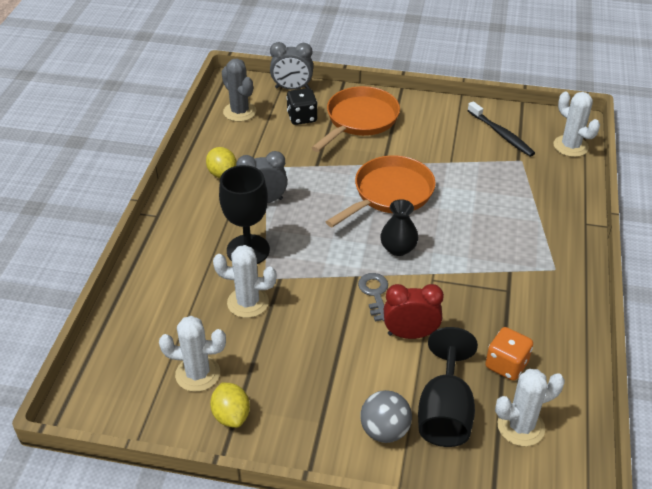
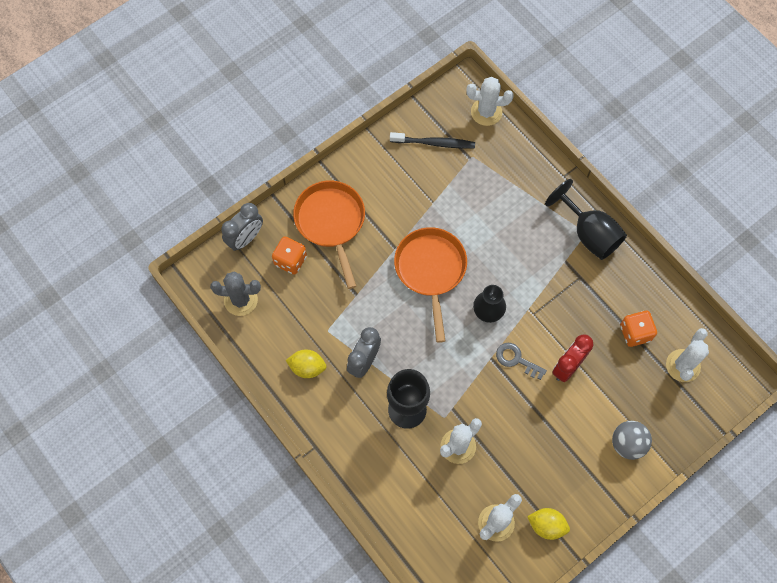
camera: 50 degrees left, 25 degrees up
(302, 117) = (290, 260): black dice -> orange dice
(445, 412) = (641, 398): black goblet -> black goblet (589, 233)

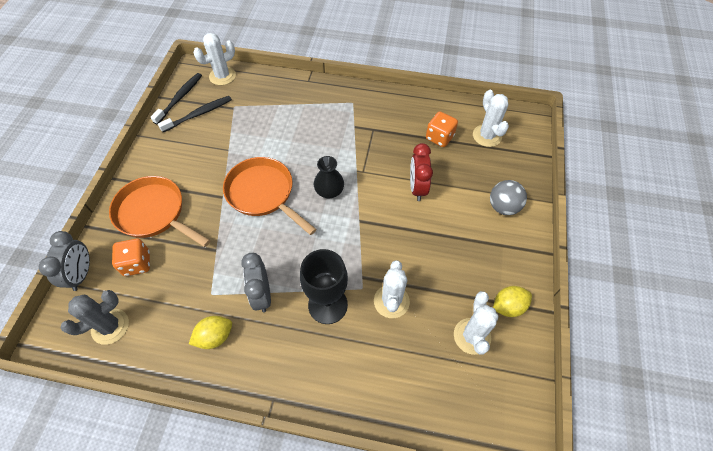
camera: 40 degrees left, 10 degrees down
(430, 111) = (180, 98): none -> black toothbrush
(516, 359) = (378, 208): grey key -> none
(589, 233) = (355, 101): black goblet -> none

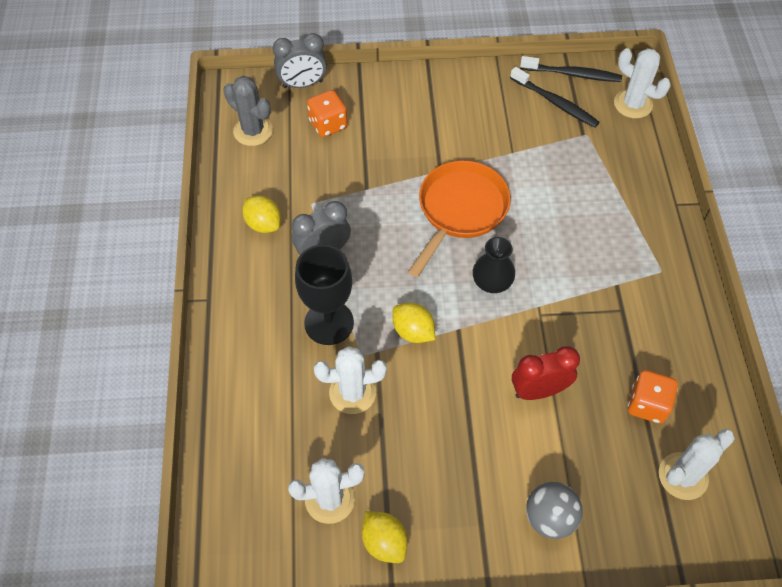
camera: 75 degrees right, 0 degrees up
(154, 213) = (394, 114): orange pan -> none
(353, 249) = (413, 331): none -> yellow lemon

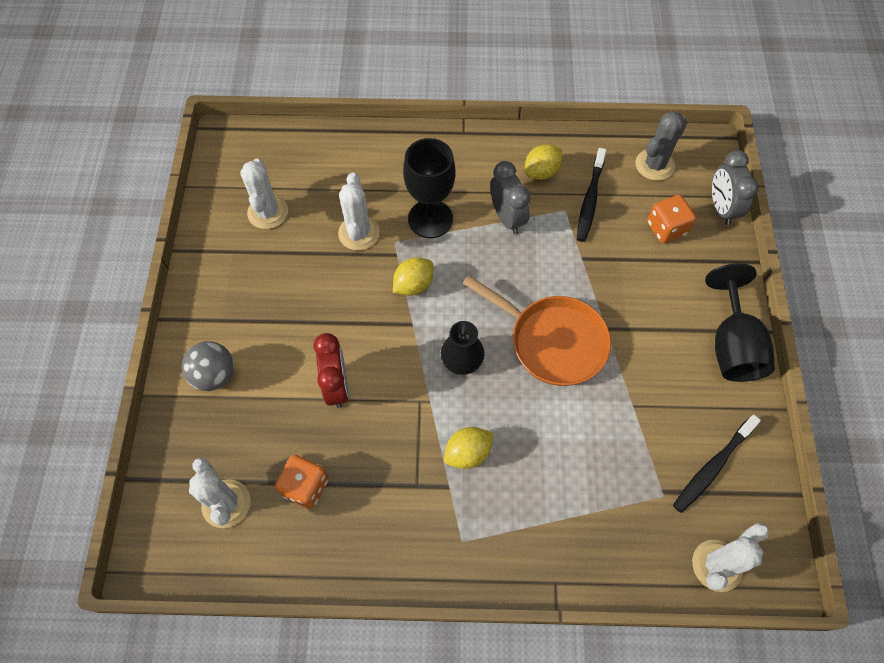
camera: 95 degrees right, 5 degrees up
(384, 542) = (224, 248): yellow lemon -> yellow lemon (468, 453)
(444, 85) = (732, 345): none -> black goblet
(572, 74) = (763, 497): black toothbrush -> black toothbrush (590, 200)

